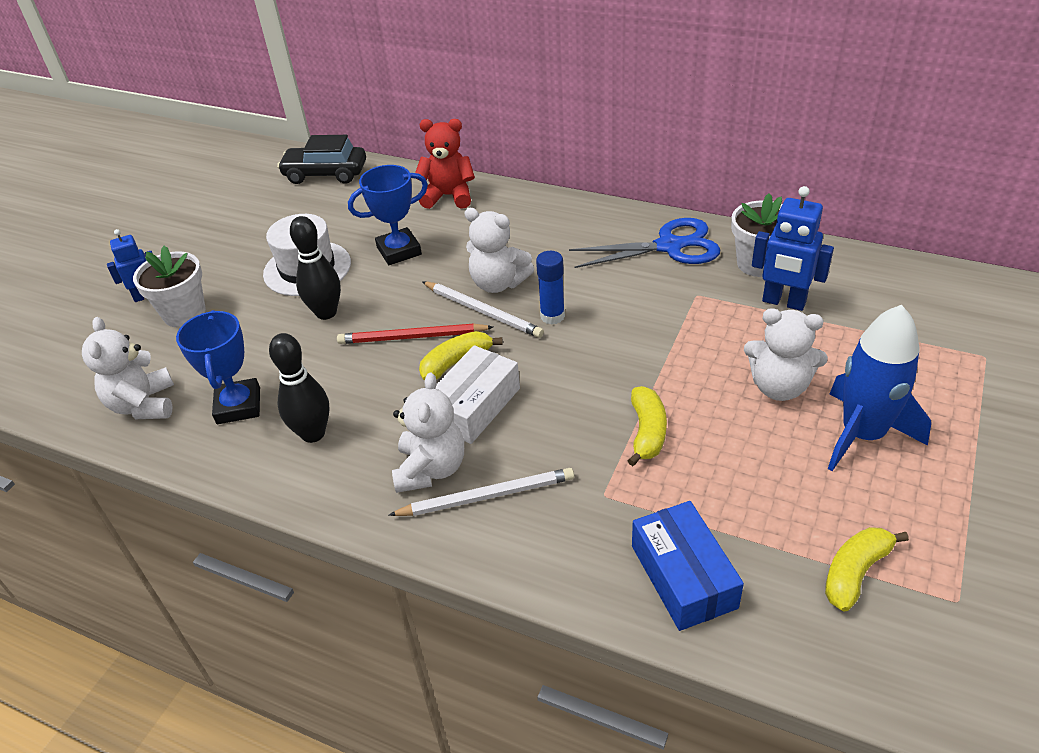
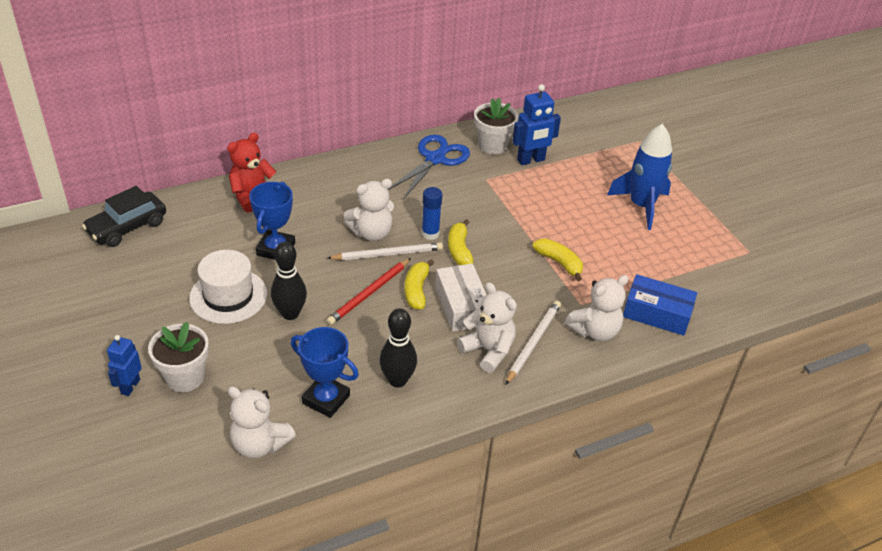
camera: 55 degrees left, 0 degrees up
(779, 387) = (583, 204): white teddy bear -> white teddy bear (594, 331)
(855, 572) = (708, 265): yellow banana -> yellow banana (459, 250)

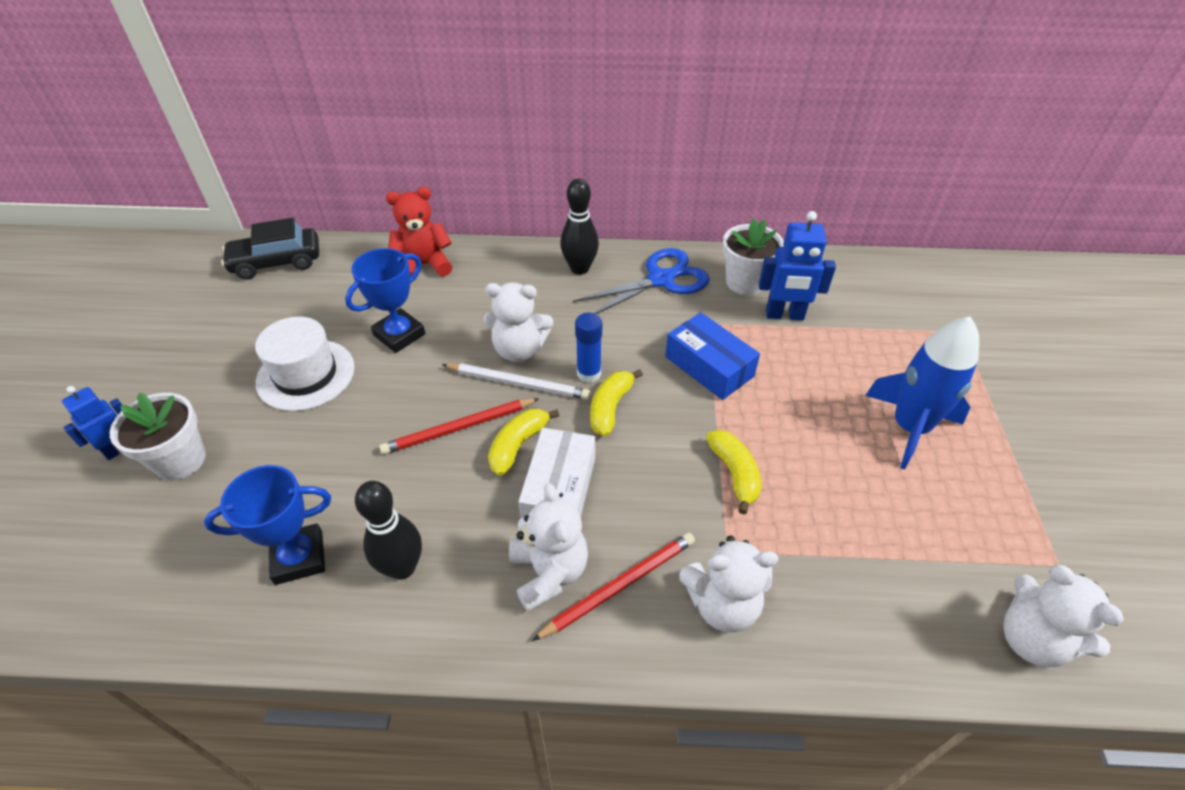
camera: 30 degrees right, 5 degrees up
(260, 444) = (178, 588): white teddy bear -> white teddy bear (1031, 639)
(290, 313) = (351, 421): black bowling pin -> black bowling pin (580, 268)
(326, 399) = (299, 557): blue trophy -> blue trophy turned 75 degrees counterclockwise
(533, 343) = (619, 586): white pencil -> red pencil
(657, 313) = (839, 614): blue box -> blue box (709, 366)

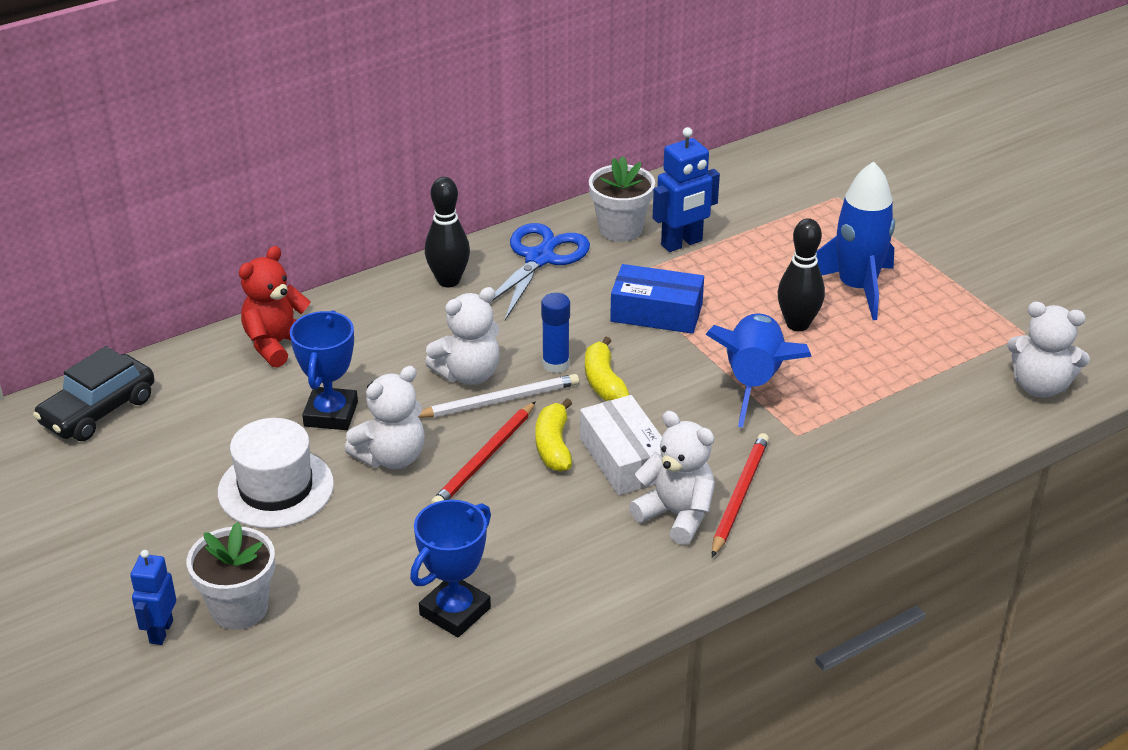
camera: 35 degrees left, 10 degrees down
(402, 567) = (553, 572): black bowling pin -> black bowling pin (797, 324)
(722, 604) = (824, 469): white teddy bear -> white teddy bear (391, 457)
(734, 473) = (753, 382): yellow banana -> blue rocket

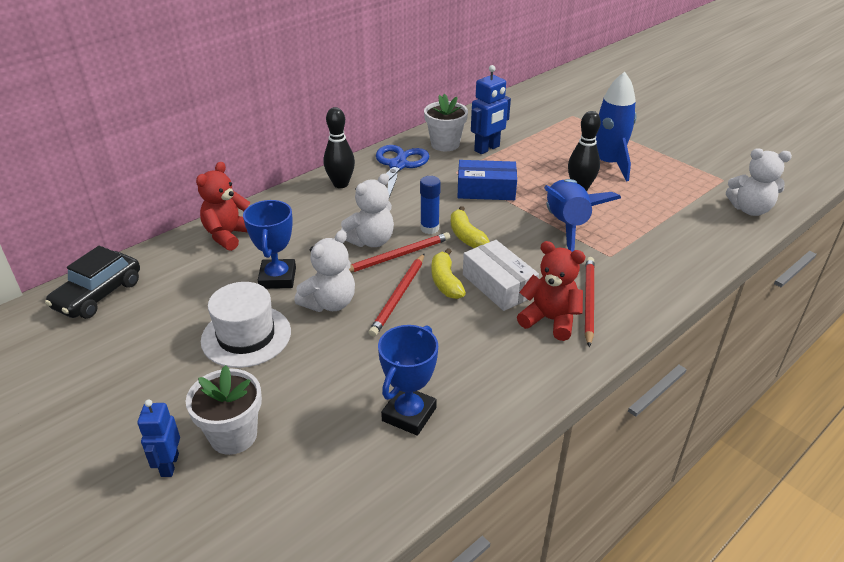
camera: 10 degrees left, 0 degrees up
(498, 401) = (397, 256): white pencil -> red pencil
(676, 515) = (550, 320): white teddy bear -> red teddy bear

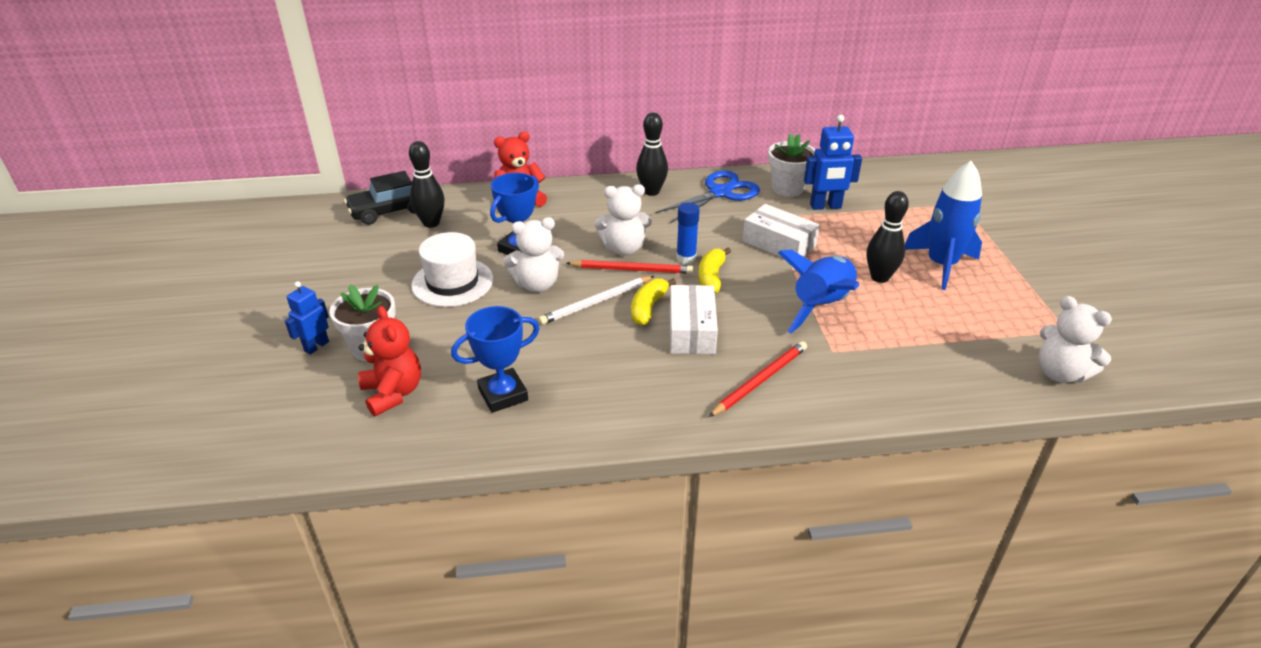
camera: 35 degrees right, 0 degrees up
(159, 289) = (431, 223): none -> black bowling pin
(399, 296) = (596, 302): red pencil -> white pencil
(486, 190) = (778, 244): blue box -> white box
(550, 320) = (704, 379): red teddy bear -> red teddy bear (393, 393)

